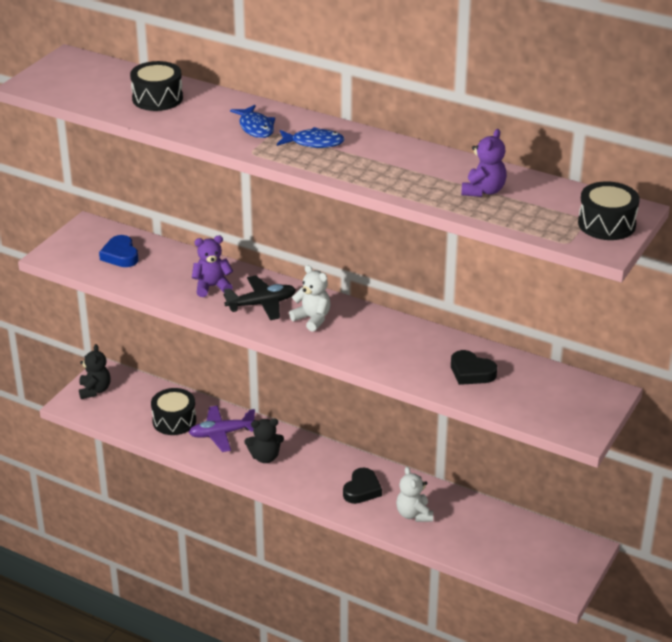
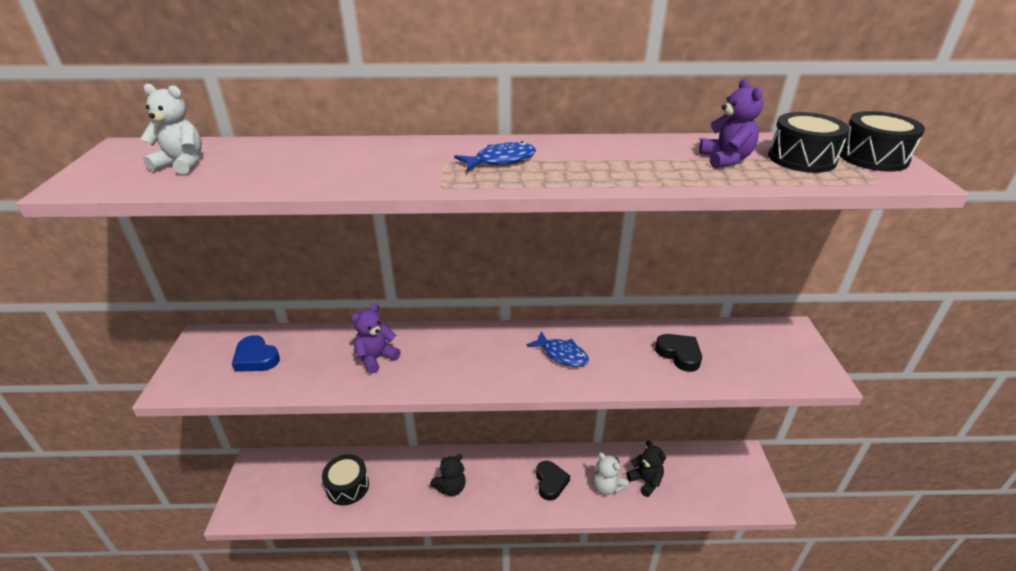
camera: 30 degrees left, 0 degrees up
(95, 390) = (253, 487): black teddy bear -> black teddy bear (645, 481)
(157, 98) = (271, 161): black drum -> black drum (801, 158)
(221, 434) = (398, 481): purple plane -> none
(255, 127) = (419, 162): blue fish -> blue fish (562, 354)
(261, 304) = (439, 358): black plane -> none
(312, 319) = (498, 356): white teddy bear -> white teddy bear (182, 164)
(471, 372) = (679, 354): black heart -> black heart turned 135 degrees counterclockwise

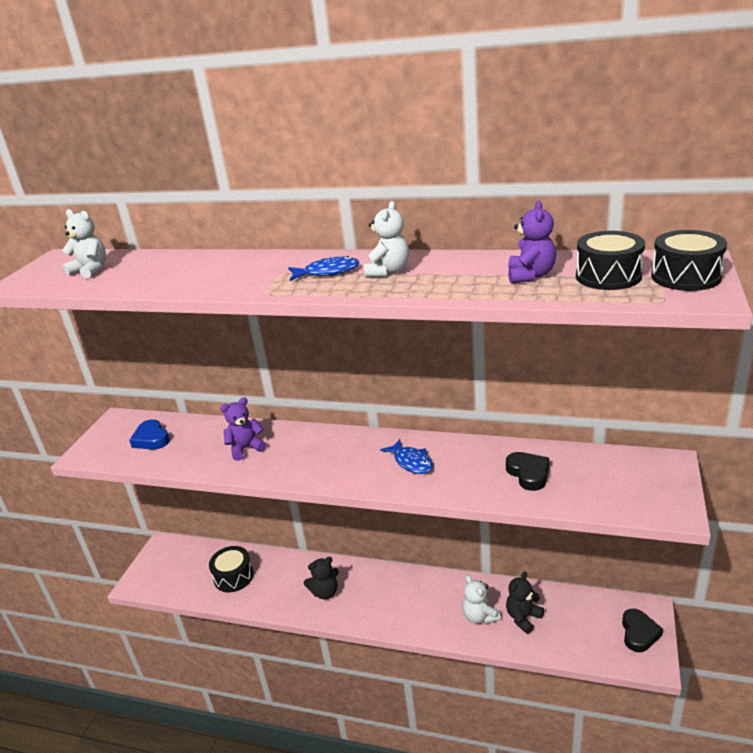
camera: 20 degrees right, 5 degrees down
(550, 482) = (423, 603): black heart -> black heart (639, 633)
(570, 158) = (388, 271): none -> white teddy bear
(645, 481) = (523, 617): black teddy bear -> black teddy bear turned 120 degrees counterclockwise

